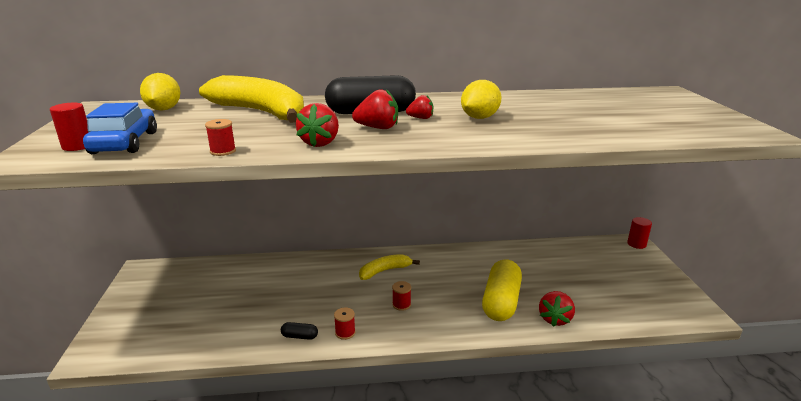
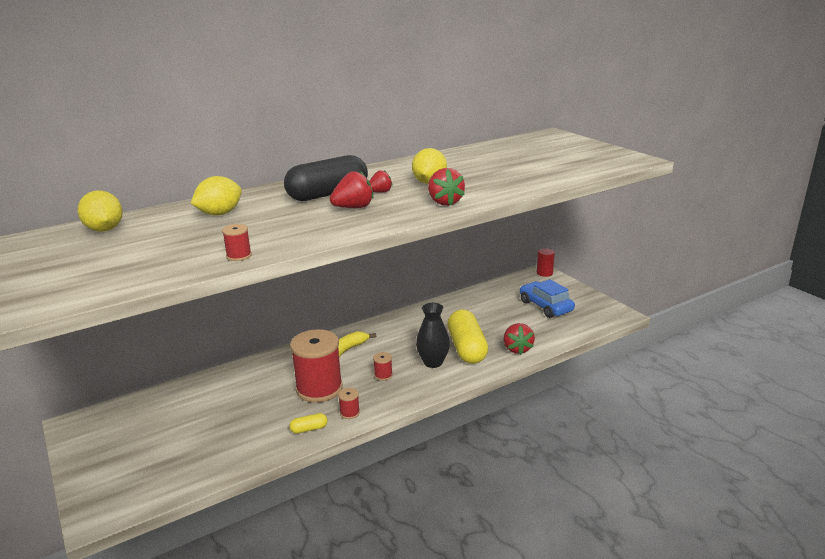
camera: 25 degrees left, 0 degrees up
(77, 146) = (72, 283): red cylinder -> none
(125, 143) = (121, 269): blue car -> blue car (545, 306)
(261, 112) = (220, 214): yellow banana -> yellow lemon
(299, 336) = (309, 429): black capsule -> yellow capsule
(320, 143) = (320, 230): red strawberry -> red strawberry (445, 202)
(337, 299) = (319, 388): none -> red spool
(457, 306) = (433, 362): none -> black vase

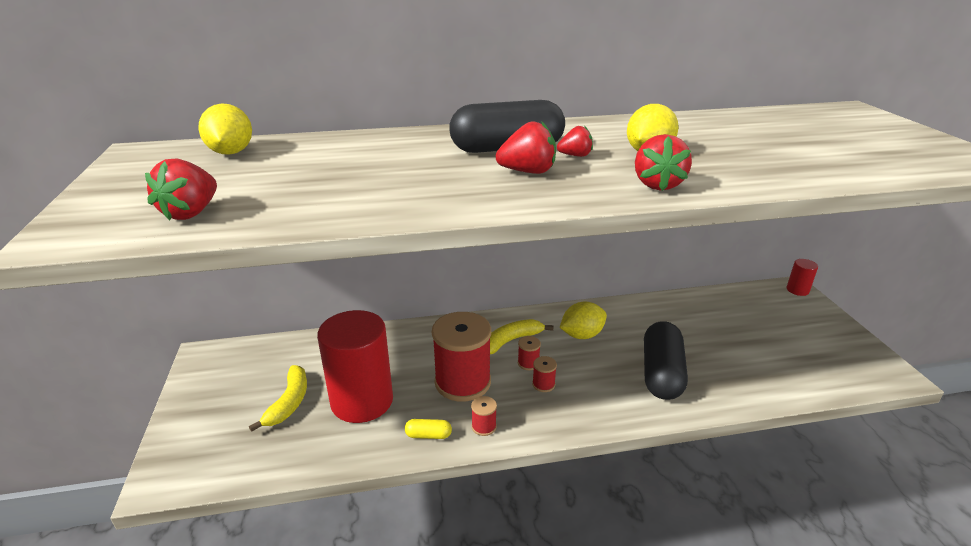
camera: 20 degrees right, 5 degrees up
(178, 437) = (289, 402): none -> yellow banana
(220, 214) = (364, 153): yellow lemon -> yellow lemon (582, 335)
(239, 256) = (339, 215): red spool -> red spool (528, 363)
(242, 421) = (362, 401): none -> red cylinder
(433, 362) = (611, 383): black vase -> none
(466, 348) = (661, 373): yellow capsule -> black capsule
(517, 349) = (730, 392): red strawberry -> red strawberry (191, 213)
(545, 306) = (787, 338): blue car -> none

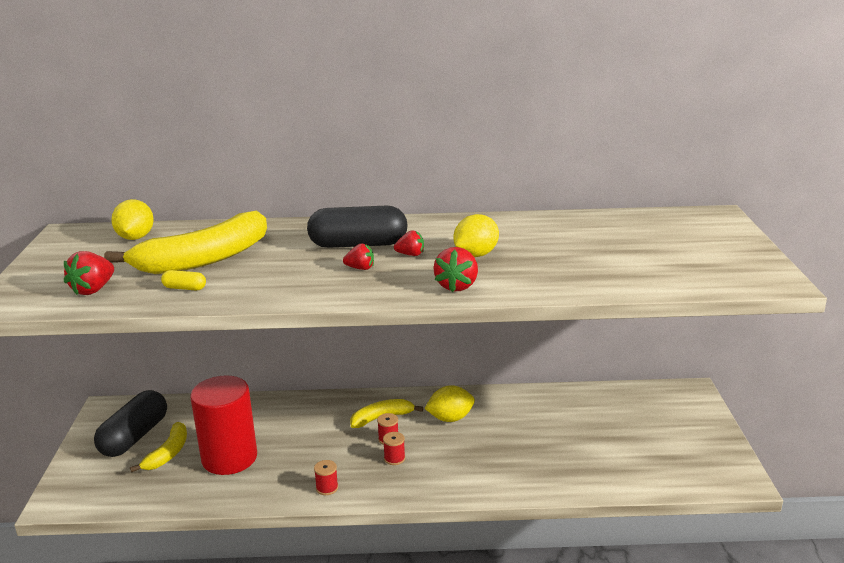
camera: 10 degrees right, 5 degrees down
(328, 171) = (204, 259): none -> yellow banana
(428, 435) = (277, 490): yellow capsule -> yellow capsule (184, 288)
(462, 382) = (322, 450): red spool -> none
(528, 172) = (360, 268): red strawberry -> red strawberry, size x0.64
(661, 373) = (509, 459): black capsule -> black capsule (134, 437)
(797, 290) = (695, 392): red cylinder -> none

